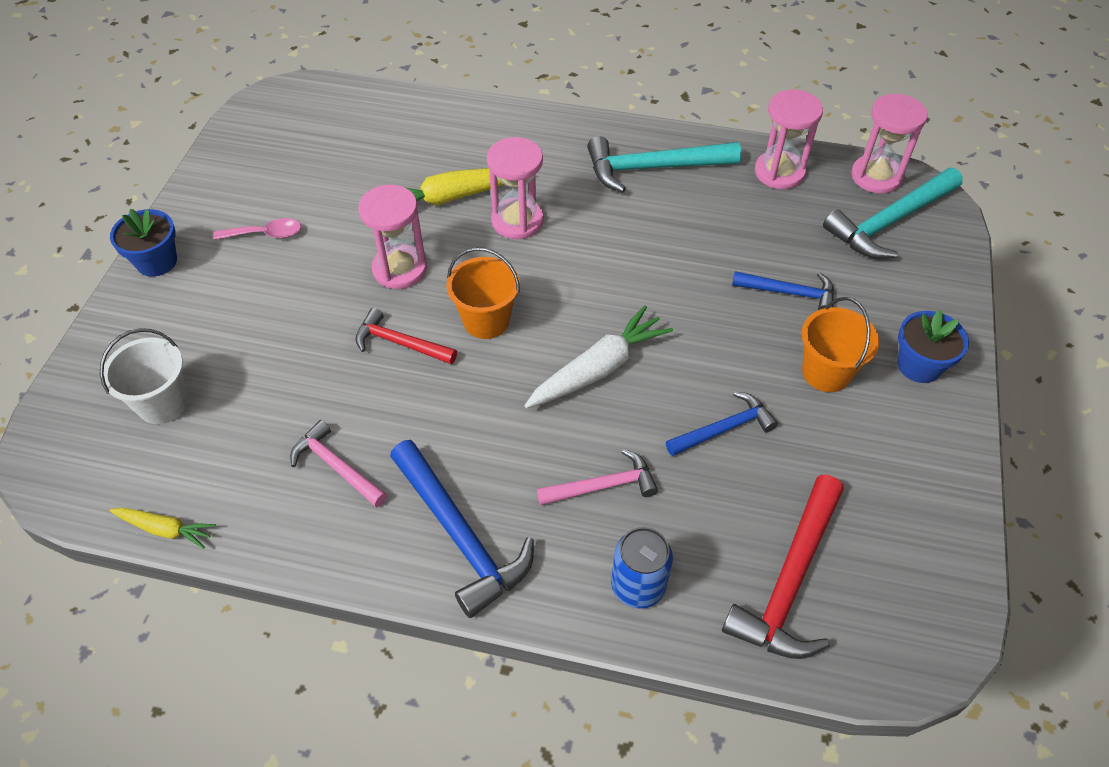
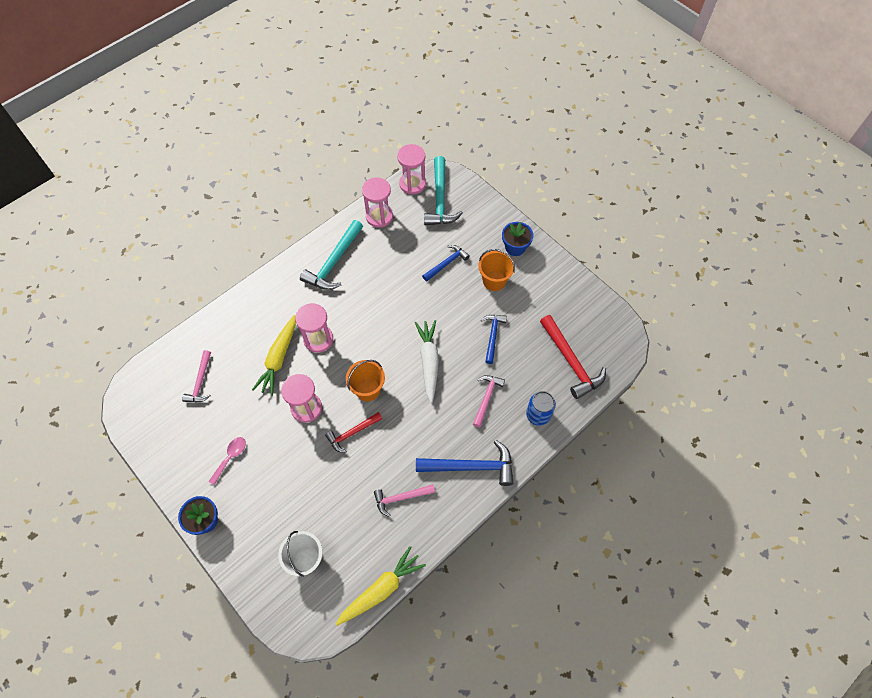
camera: 55 degrees left, 10 degrees up
(166, 529) = (381, 589): yellow carrot -> yellow carrot, size x1.76
(352, 145) = (200, 382): none -> pink hammer

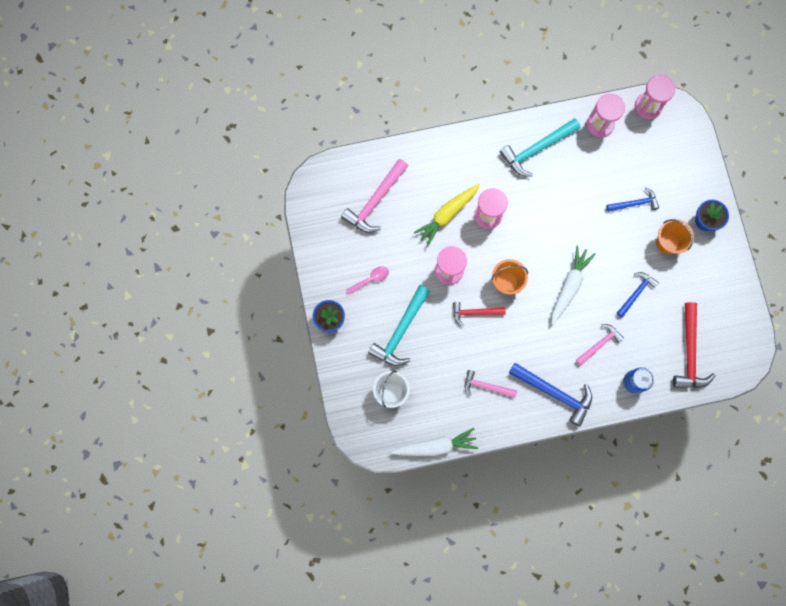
camera: 30 degrees right, 15 degrees up
(200, 382) = (375, 201): pink hammer -> pink hammer, size x1.64
(381, 589) = (436, 446): yellow carrot -> white carrot
(440, 199) = (664, 136): turquoise hammer -> turquoise hammer (400, 331)

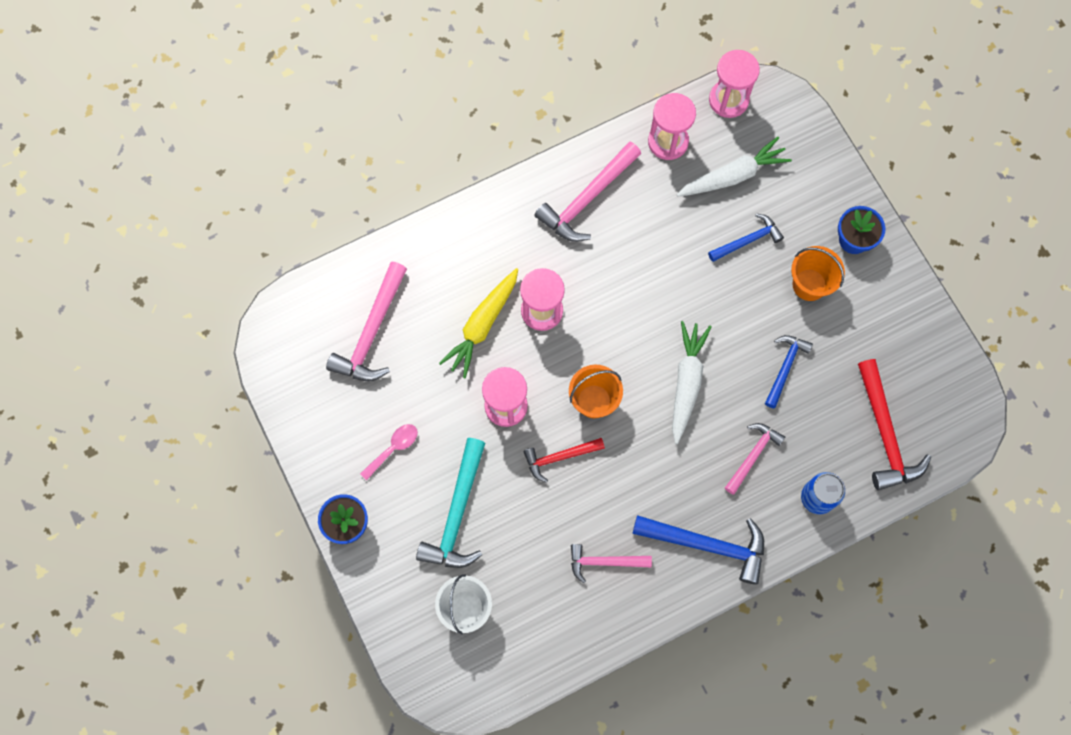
camera: 15 degrees left, 5 degrees down
(436, 446) = (553, 672): white carrot -> white carrot (733, 176)
(536, 149) = (587, 199): turquoise hammer -> pink hammer

